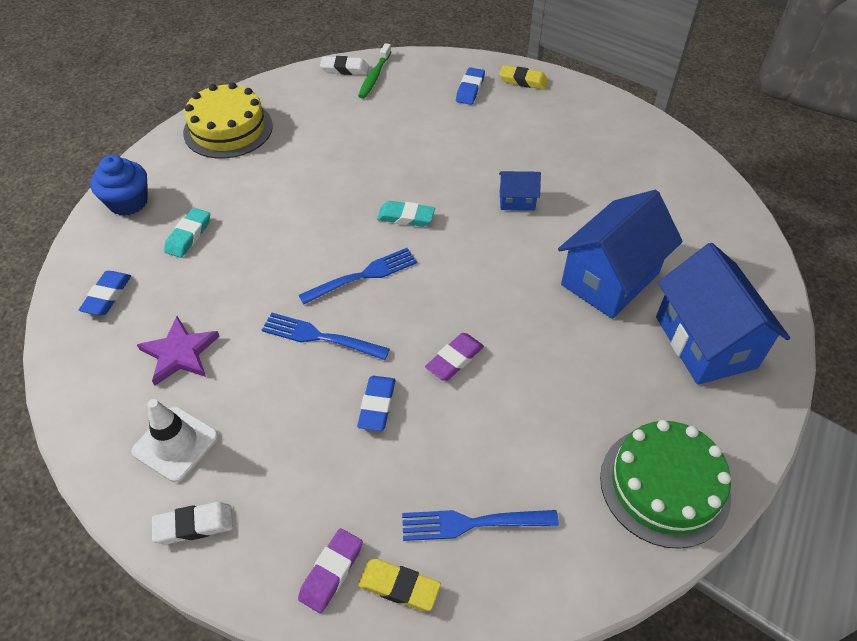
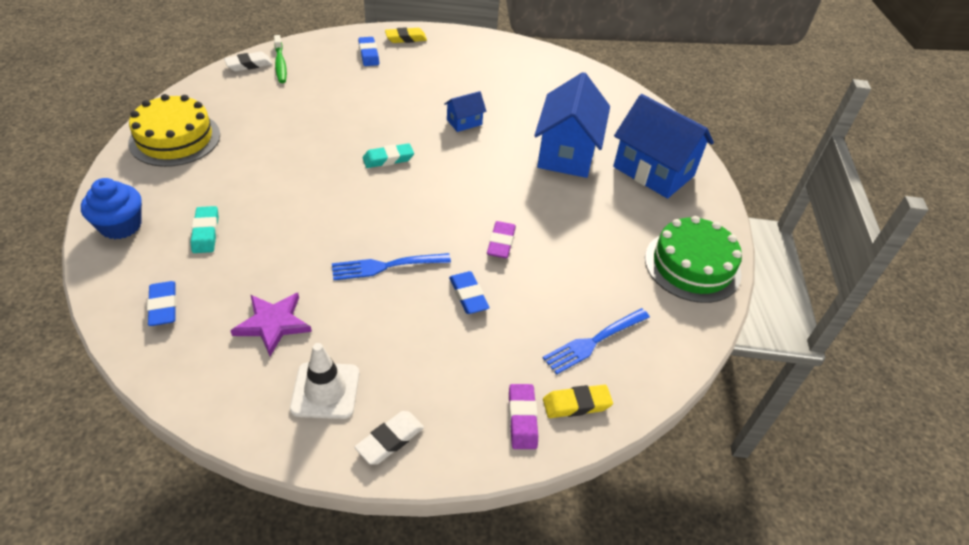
camera: 35 degrees left, 5 degrees down
(362, 276) = (386, 211): blue fork -> none

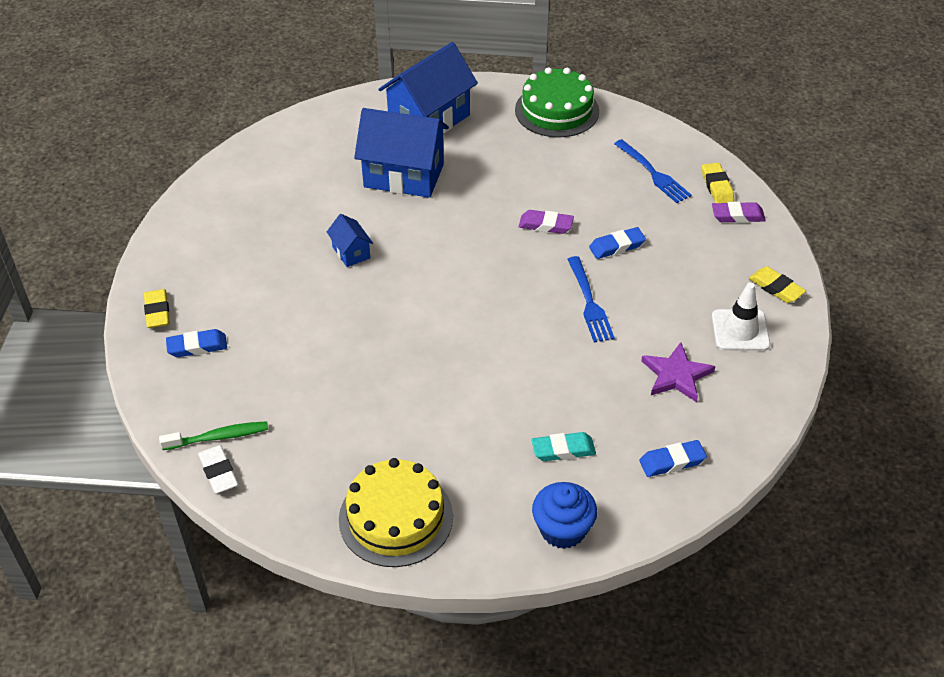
camera: 85 degrees left, 0 degrees up
(388, 159) = (423, 312): turquoise eraser -> none
(390, 440) = (776, 288): white eraser -> yellow eraser

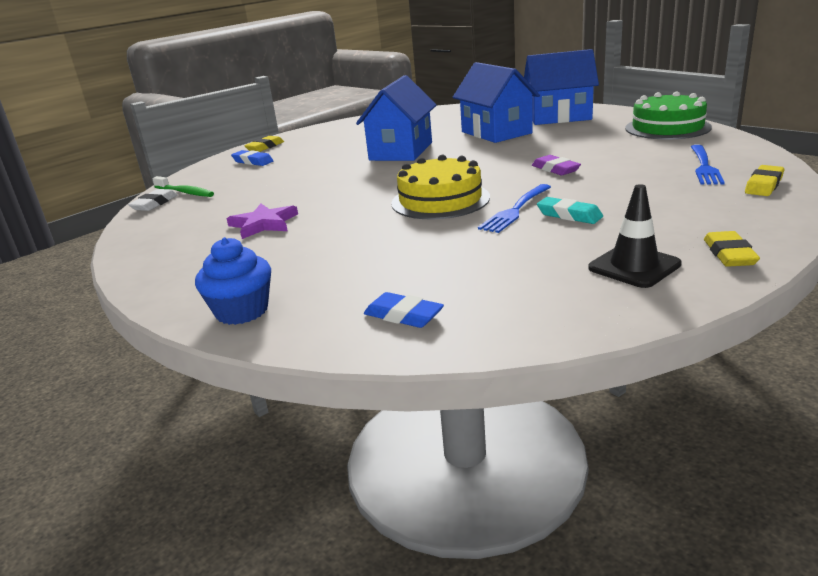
camera: 50 degrees right, 20 degrees down
(351, 252) = (401, 151): blue house -> blue house, size x2.17
(396, 517) = (175, 256): yellow cake -> yellow cake (440, 200)
(563, 450) = (336, 271): turquoise eraser -> turquoise eraser (569, 215)
(617, 246) = (596, 191): blue eraser -> none
(676, 375) = (513, 269): purple star -> purple star (263, 224)
(737, 216) = (759, 204): purple eraser -> none
(740, 330) = (634, 266): white traffic cone -> black traffic cone

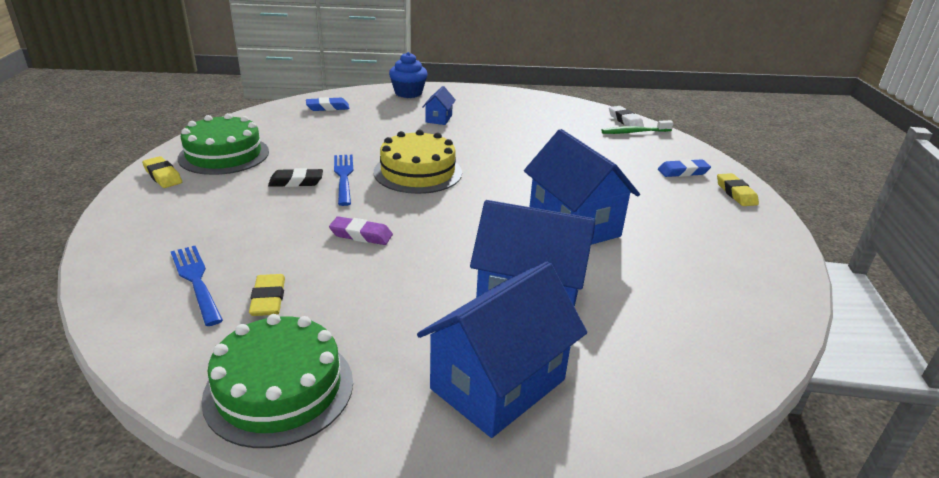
camera: 130 degrees right, 5 degrees up
(263, 224) = (506, 126): purple star -> none
(303, 252) = (438, 119): none -> blue house
(569, 215) = (296, 182): turquoise eraser -> black eraser
(634, 266) = (224, 155): black traffic cone -> green cake
(764, 185) = (128, 261): yellow eraser -> yellow eraser (268, 299)

